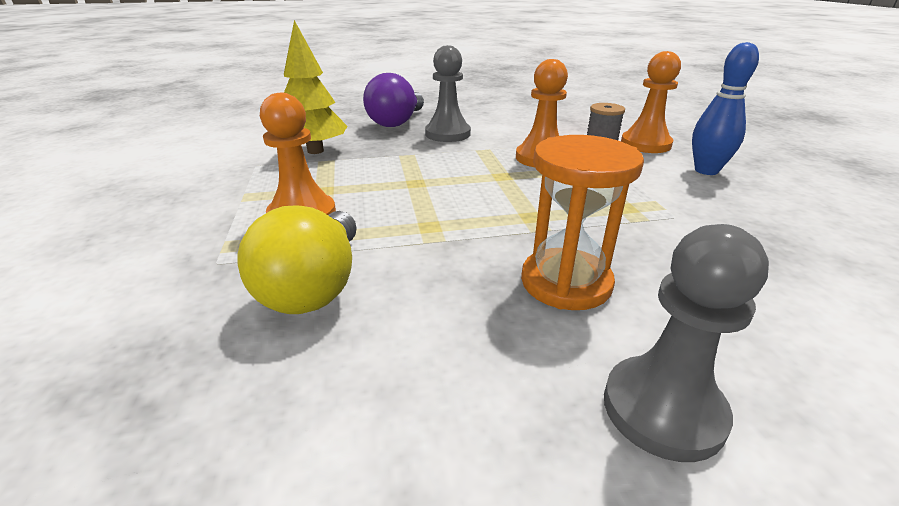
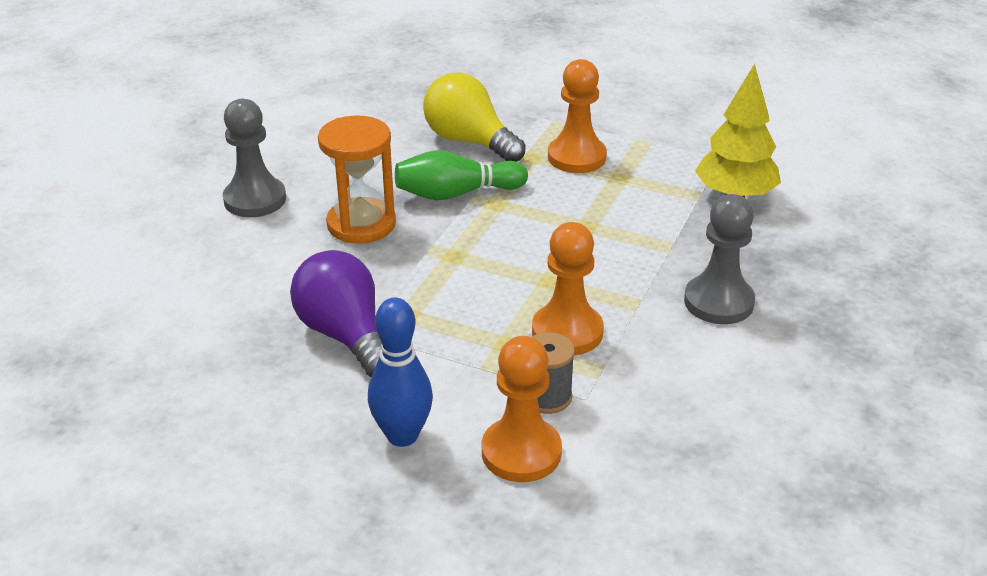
camera: 125 degrees right, 5 degrees up
(397, 122) = (808, 281): purple light bulb -> purple light bulb (345, 335)
(438, 251) = (456, 194): none -> green bowling pin

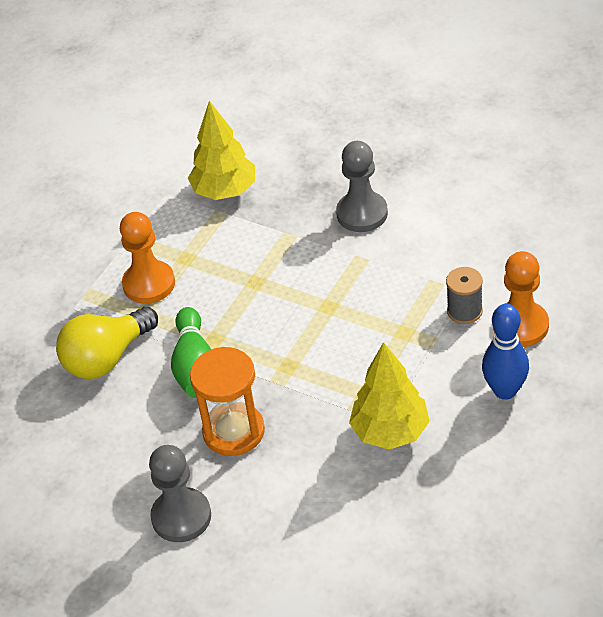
camera: 80 degrees left, 10 degrees up
(345, 335) = (390, 432): purple light bulb -> yellow tree
(567, 332) = (392, 298): orange pawn -> none

